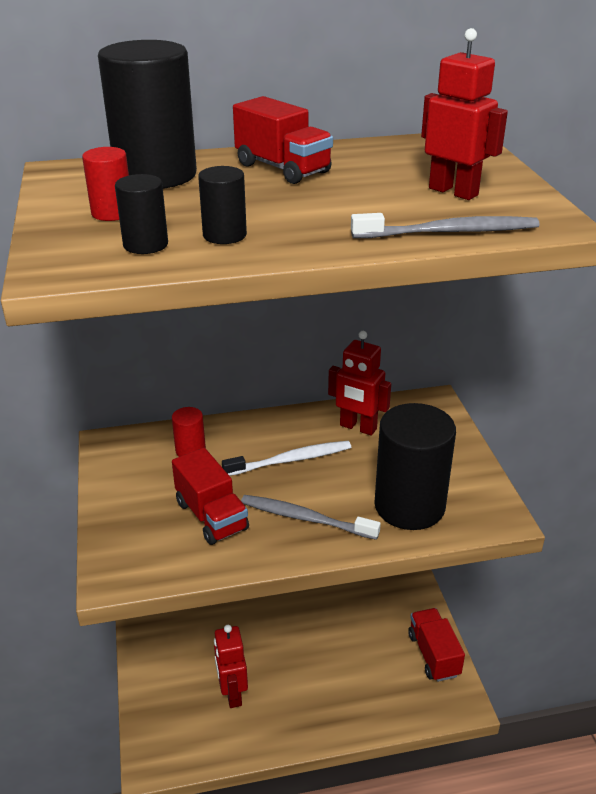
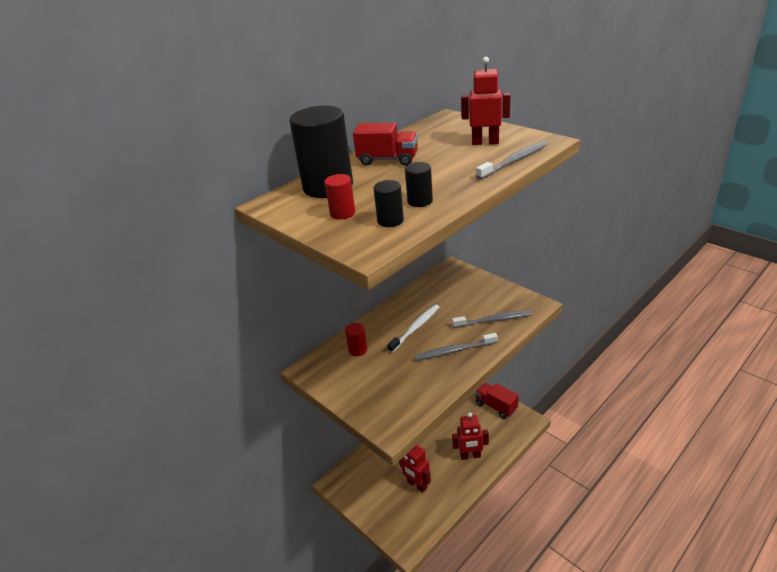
camera: 30 degrees left, 0 degrees up
(212, 516) = (407, 374): red truck -> none
(358, 427) = (430, 296): red robot -> red robot (470, 456)
(409, 506) = (494, 320): black cylinder -> grey toothbrush

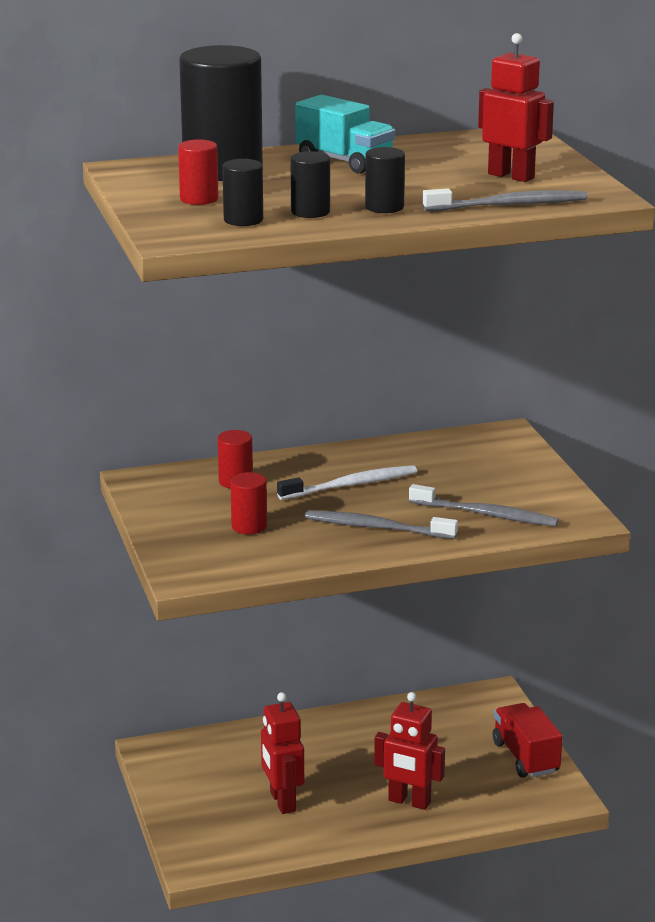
camera: 25 degrees right, 10 degrees down
(388, 160) = (344, 162): red truck -> turquoise truck
(392, 378) = (249, 526): none -> red cylinder
(454, 184) = (384, 207): none -> black cylinder

